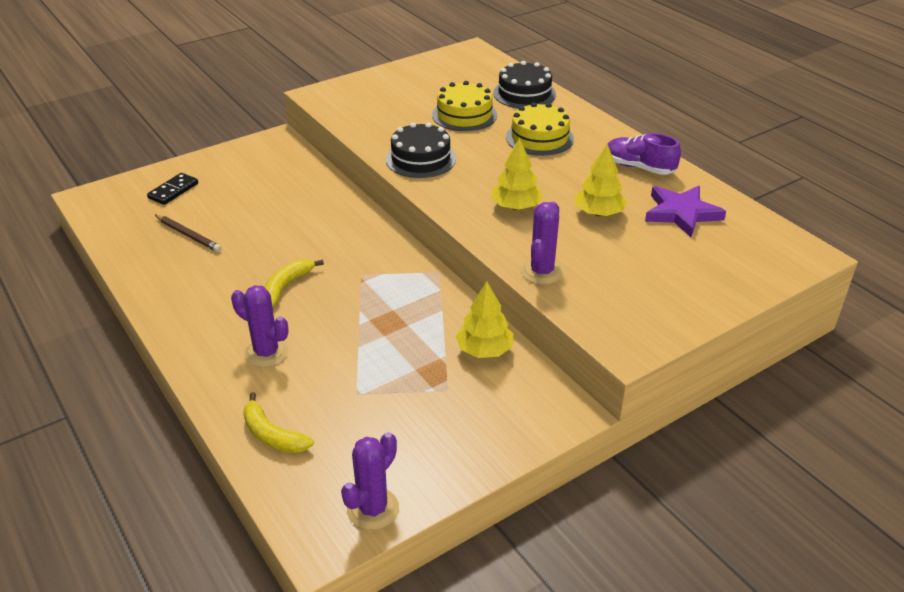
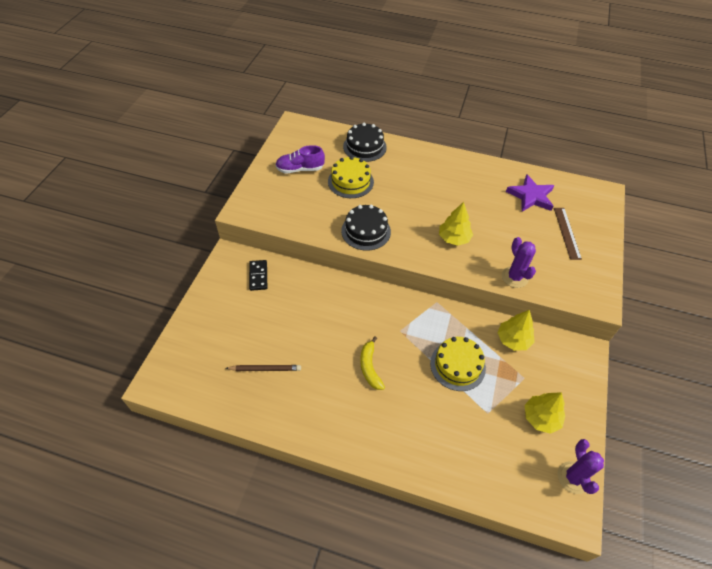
camera: 40 degrees left, 15 degrees up
(173, 191) = (210, 340): black domino -> black domino (258, 276)
(266, 353) = (414, 422): purple cactus -> none
(272, 435) = (480, 473): yellow banana -> none
(539, 138) = (410, 178): yellow cake -> yellow cake (457, 365)
(598, 213) = (496, 218): yellow tree -> yellow tree (541, 418)
(639, 167) = (480, 174): purple shoe -> purple shoe (300, 169)
(682, 266) = (567, 233): none -> brown ruler

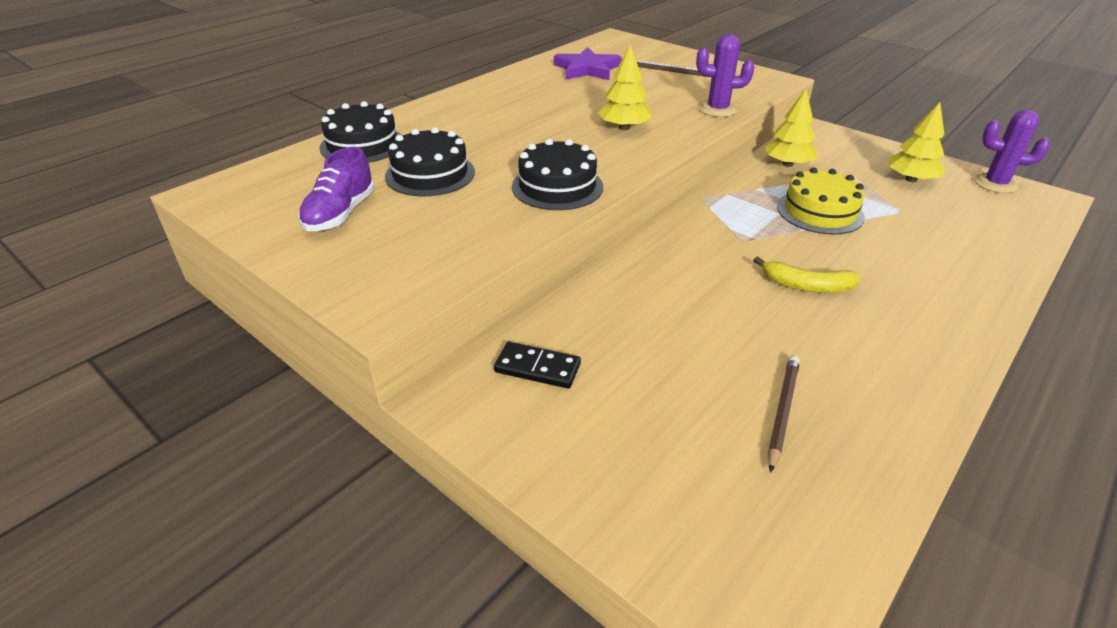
camera: 65 degrees left, 15 degrees down
(350, 181) = (430, 174): yellow cake -> black cake

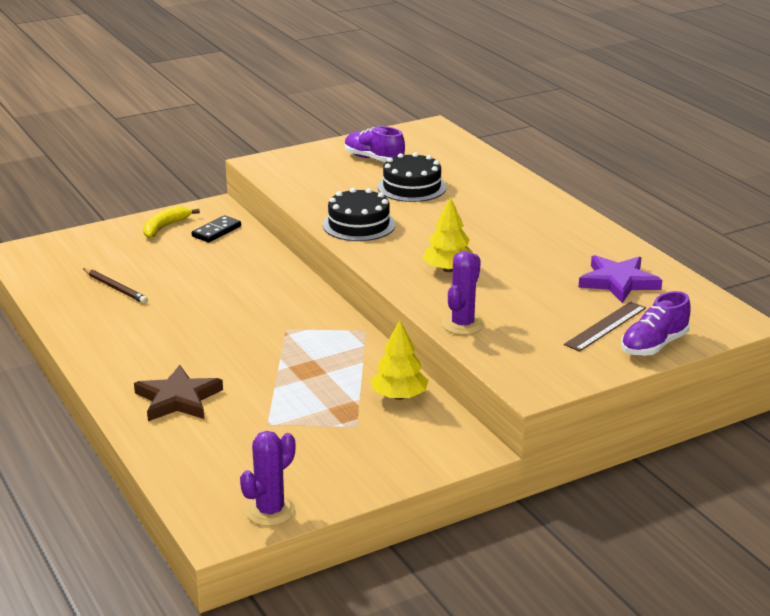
camera: 110 degrees right, 10 degrees down
(362, 145) = (479, 170): black cake -> none
(674, 54) = (654, 345): none -> purple shoe
(807, 286) = (209, 335): yellow banana -> yellow banana (165, 227)
(820, 211) = (300, 379): yellow cake -> none
(911, 179) = (318, 458): yellow tree -> none
(936, 269) = (178, 399): none -> brown star

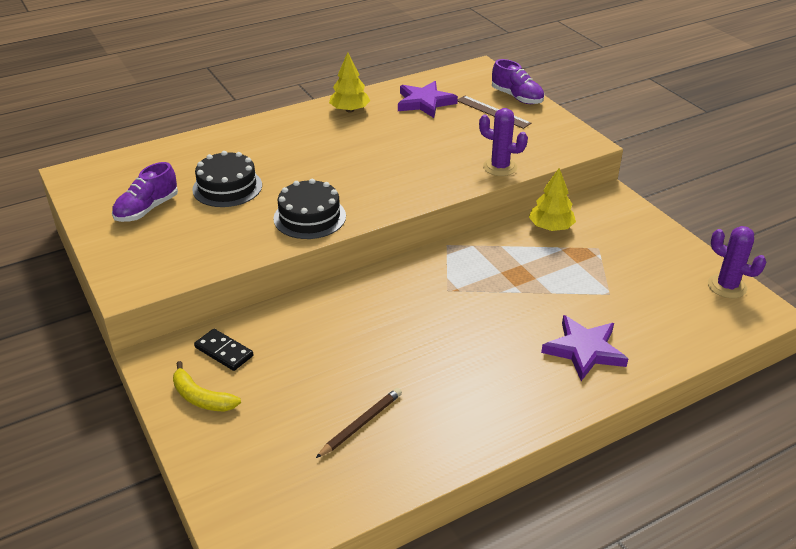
camera: 90 degrees left, 10 degrees up
(178, 399) = (584, 350): brown star -> purple star
(448, 269) = (405, 171): yellow tree -> yellow tree (350, 110)

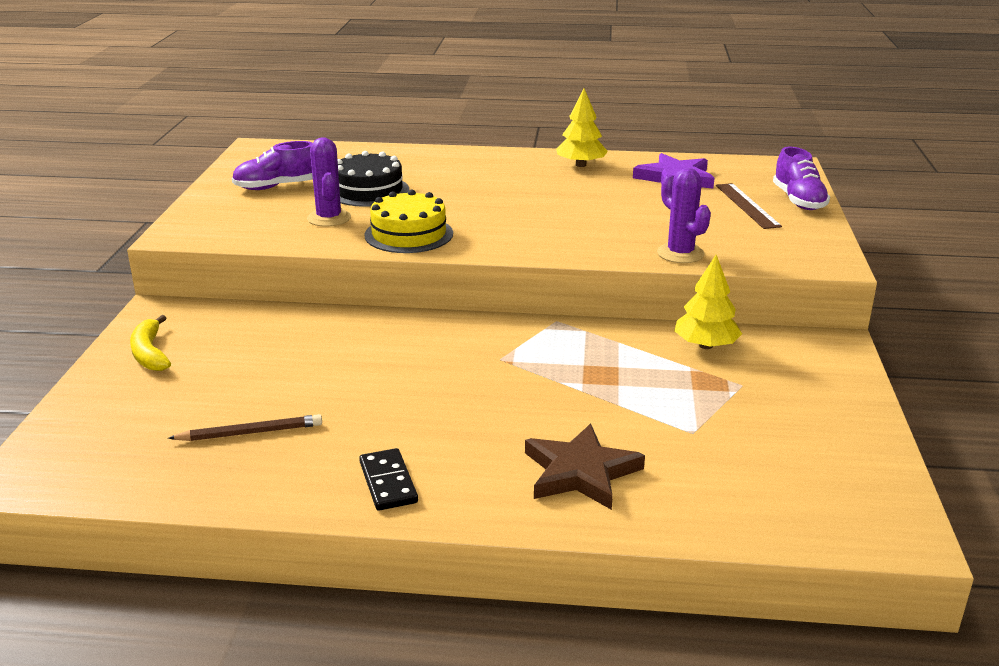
camera: 35 degrees right, 10 degrees down
(224, 352) = (217, 327): black domino -> black domino (388, 482)
(309, 217) = (409, 234): black cake -> yellow cake
(584, 350) = (580, 472): purple star -> brown star
(727, 286) = (878, 488): purple cactus -> purple cactus (329, 218)

